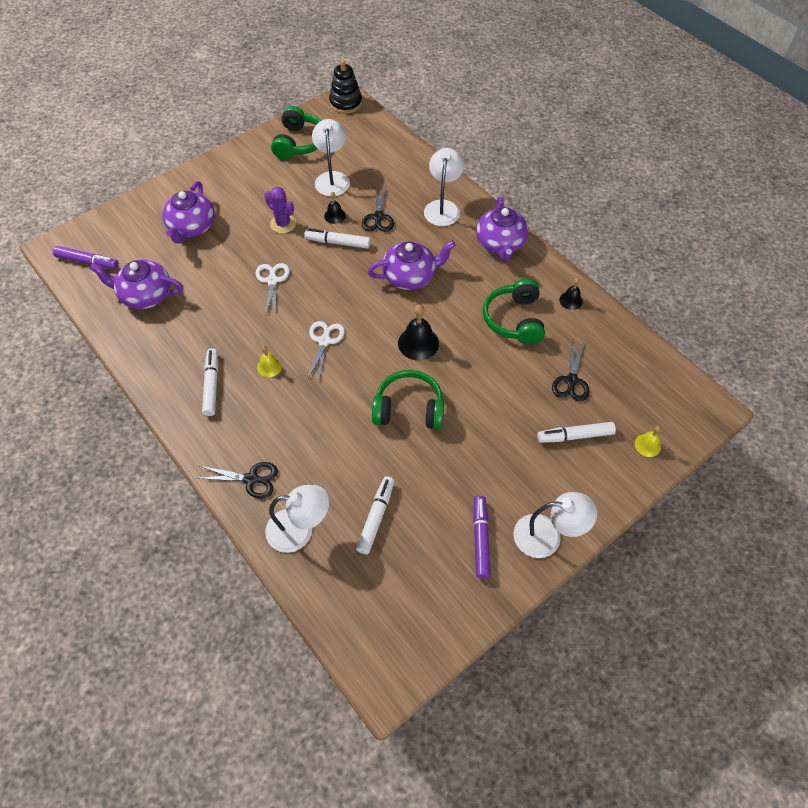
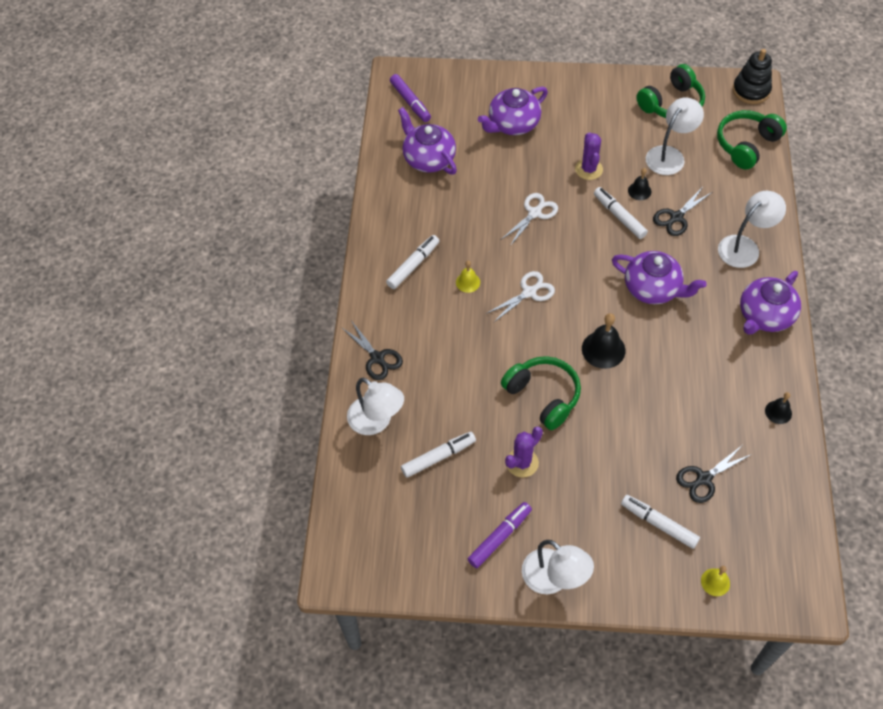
camera: 45 degrees right, 0 degrees up
(442, 470) = (522, 463): none -> purple cactus
(514, 319) = (708, 390): green headphones -> green headphones (746, 145)

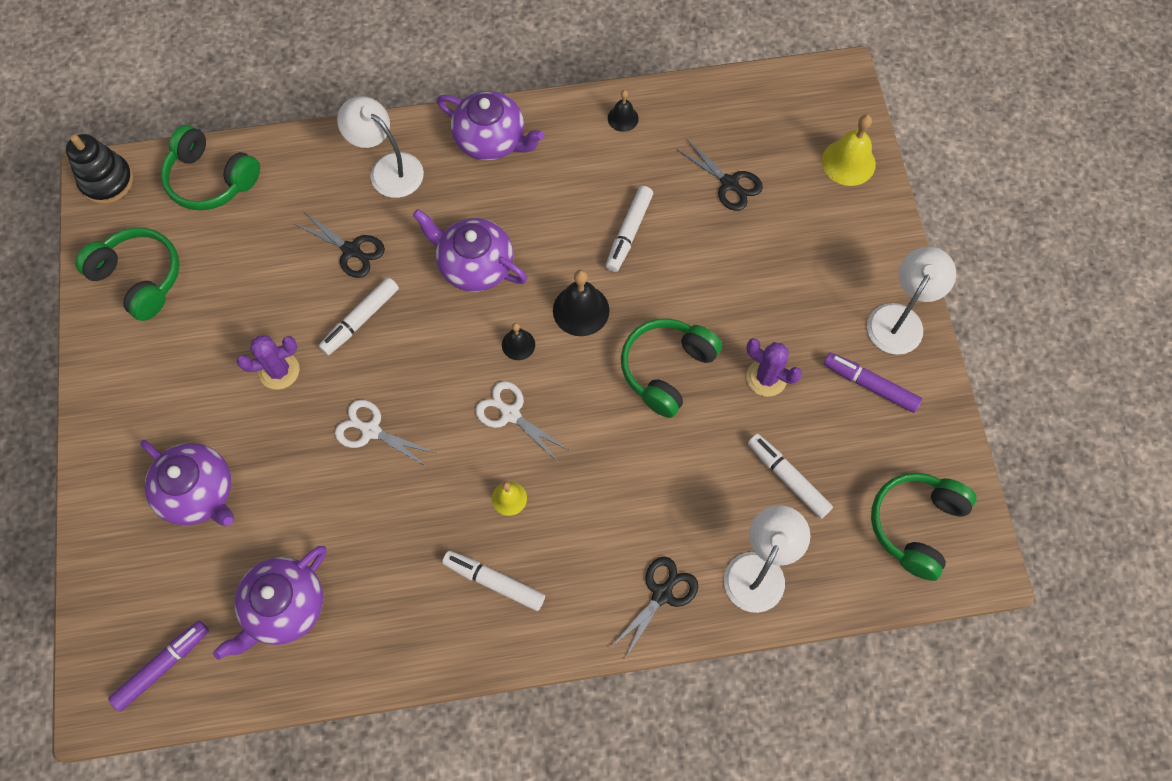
camera: 105 degrees left, 10 degrees up
(379, 537) = (916, 525): none -> green headphones
(639, 191) = (311, 300): black bell -> black bell (518, 344)
(653, 288) = (474, 265): purple teapot -> purple teapot turned 75 degrees counterclockwise
(659, 524) = (799, 222): white marker -> white marker (629, 232)
(669, 155) = (240, 270): white lamp -> none
(715, 582) = (848, 162): yellow bell -> yellow bell, size x1.71

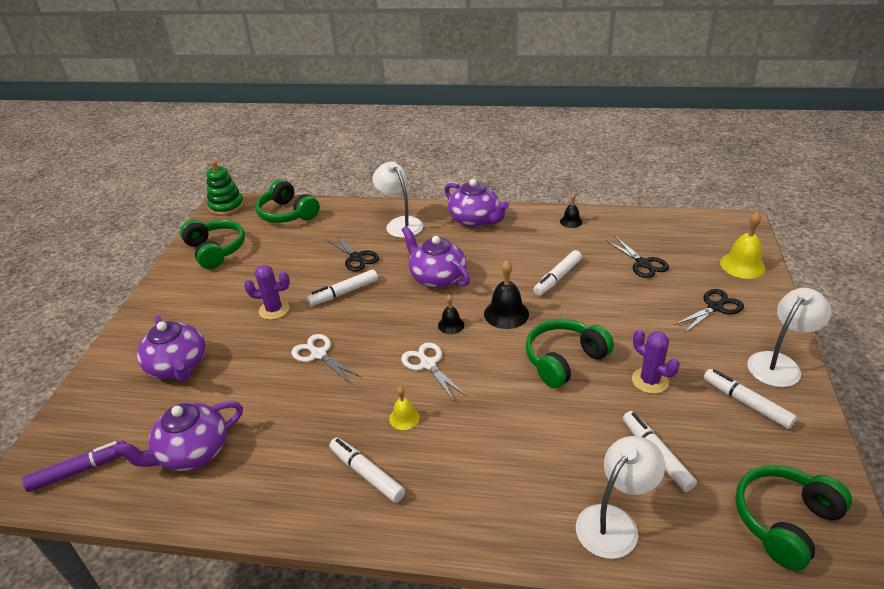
camera: 20 degrees right, 30 degrees down
(107, 181) = (226, 206): black stacking toy -> green stacking toy
(662, 594) = (513, 519): black scissors -> black scissors (715, 307)
(870, 385) = (746, 403): purple marker -> white marker

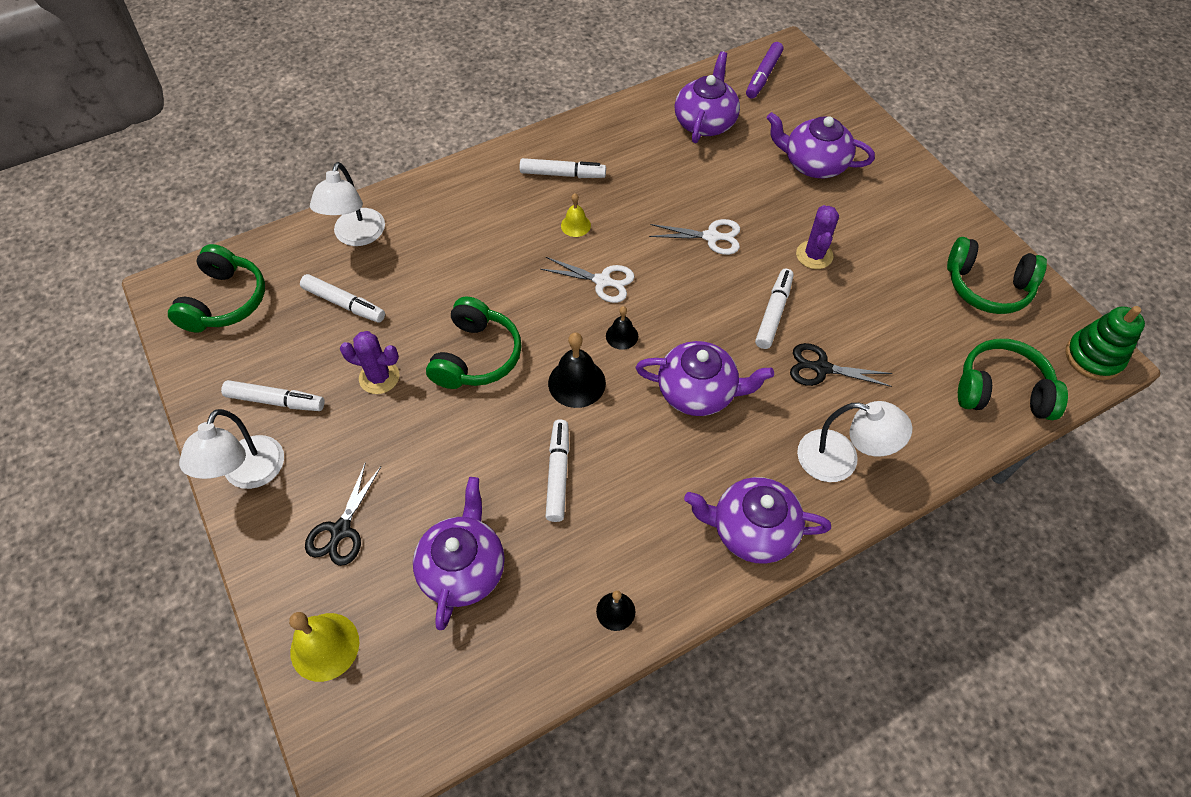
camera: 140 degrees right, 20 degrees up
(274, 310) = (814, 255): purple cactus -> purple cactus turned 45 degrees counterclockwise
(643, 263) = (463, 568): black scissors -> purple teapot

